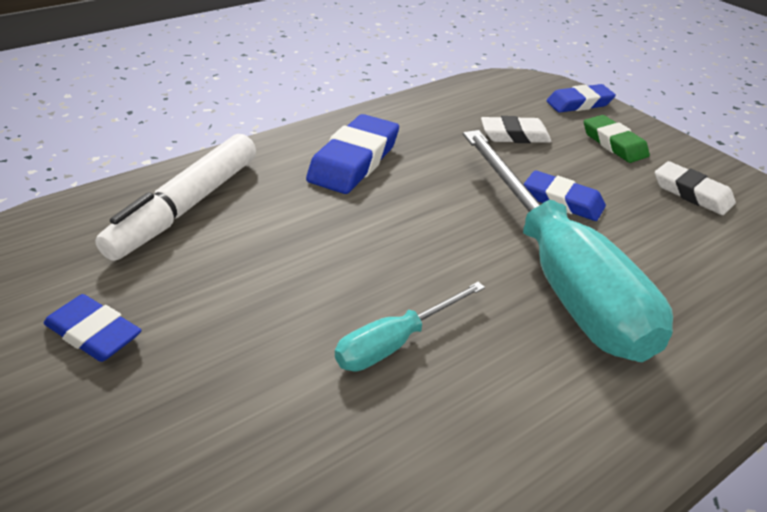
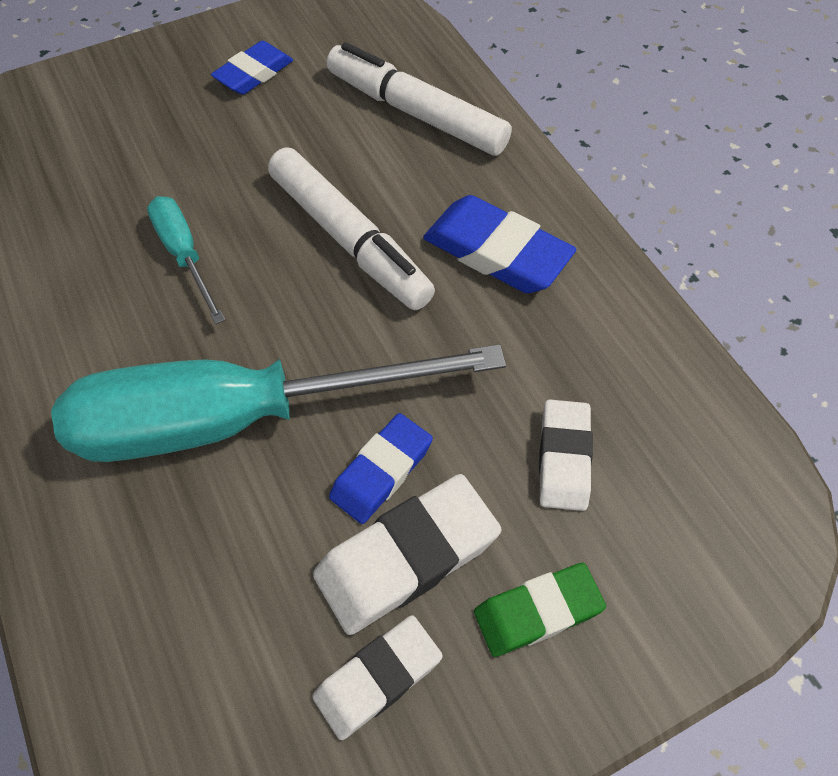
camera: 100 degrees right, 20 degrees up
(354, 233) = (349, 240): none -> white marker
(579, 103) = (687, 605): blue eraser -> none
(614, 187) = (407, 557): none -> white eraser

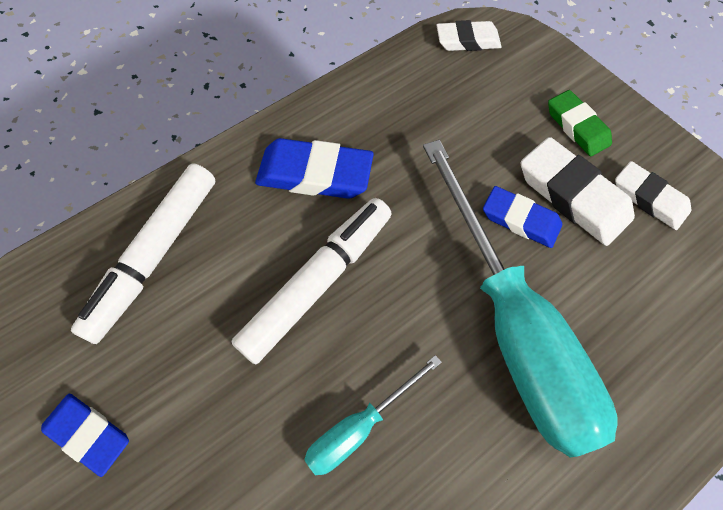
camera: 100 degrees left, 5 degrees up
(496, 252) = (314, 174): blue eraser -> blue eraser turned 75 degrees clockwise
(564, 458) = (476, 121): white eraser -> white eraser (467, 40)

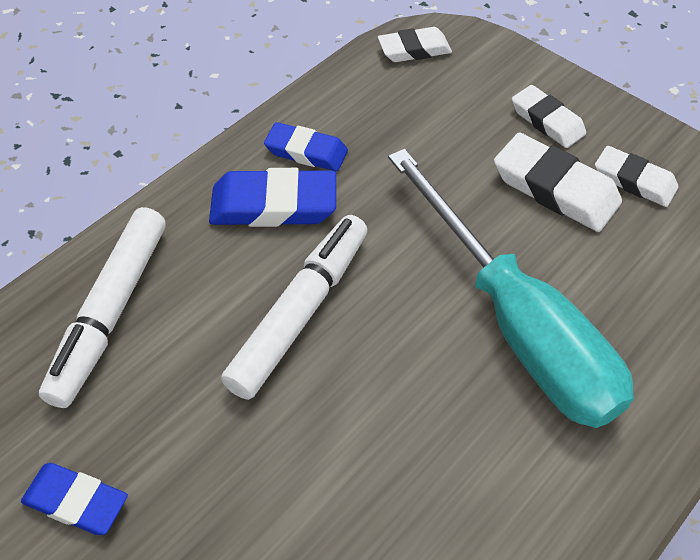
camera: 10 degrees left, 10 degrees down
(360, 426) = (375, 444): turquoise screwdriver -> none
(520, 220) = (505, 220): blue eraser -> blue eraser (306, 151)
(577, 127) = (547, 121): green eraser -> white eraser

